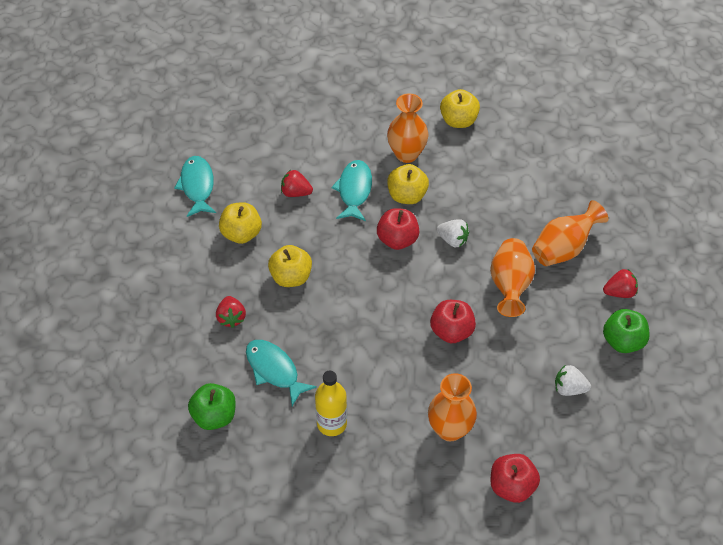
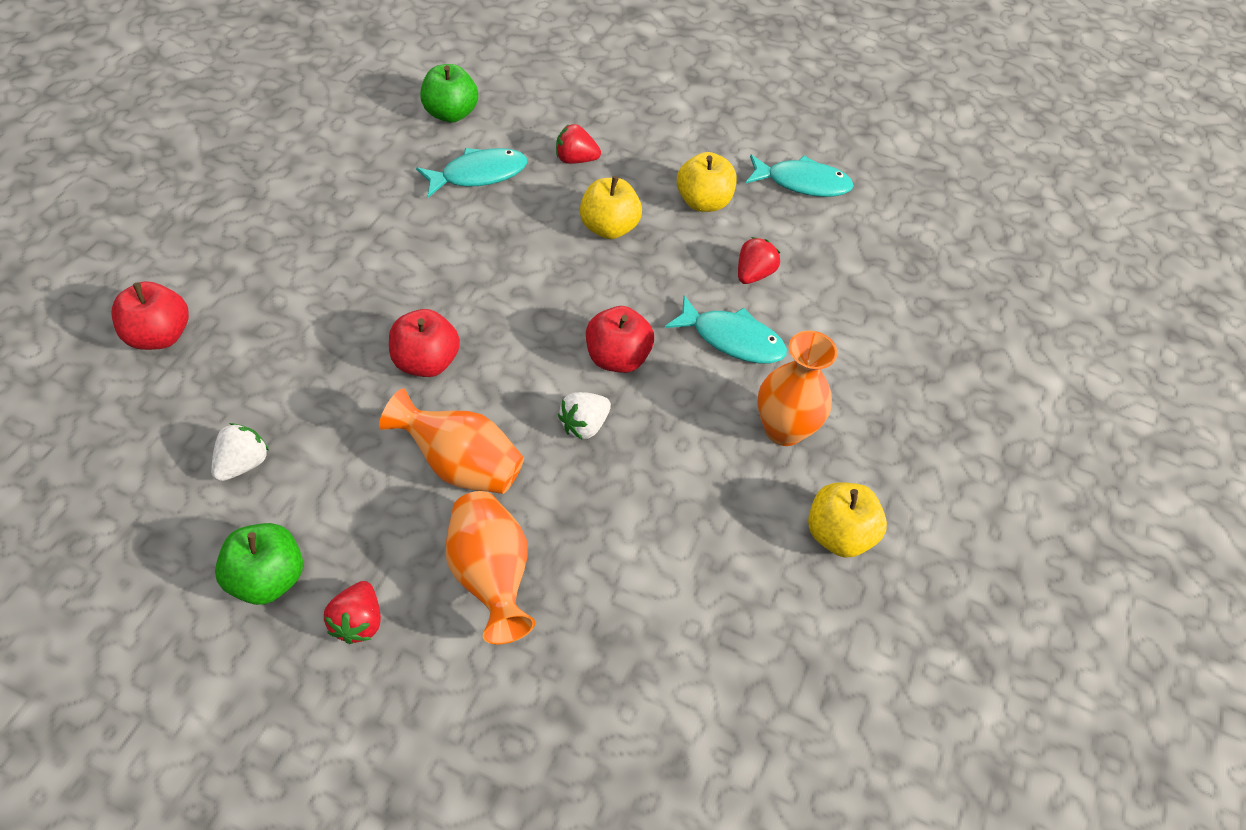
camera: 105 degrees right, 0 degrees up
(331, 423) = (373, 200): yellow bottle -> none
(407, 195) = (696, 399): yellow apple -> none
(450, 429) = (284, 304): orange vase -> none

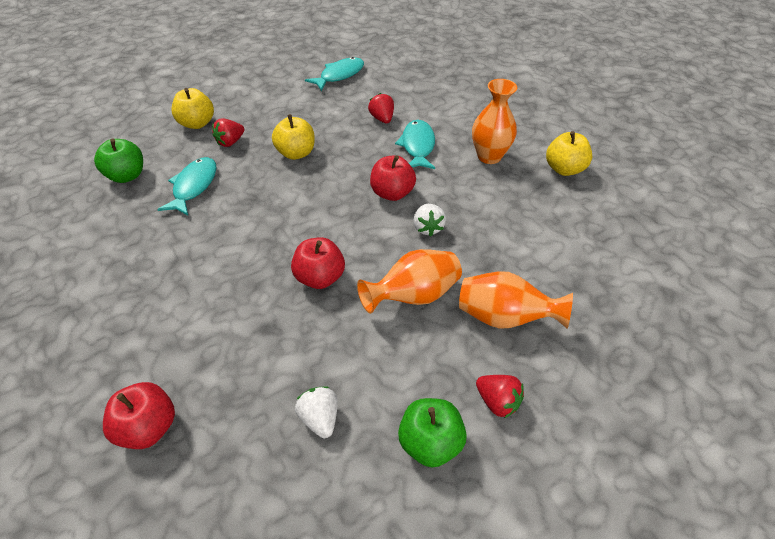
camera: 50 degrees left, 5 degrees down
(703, 202) = (316, 112): yellow apple -> yellow apple (197, 123)
(732, 339) = (417, 146): turquoise fish -> turquoise fish turned 60 degrees counterclockwise

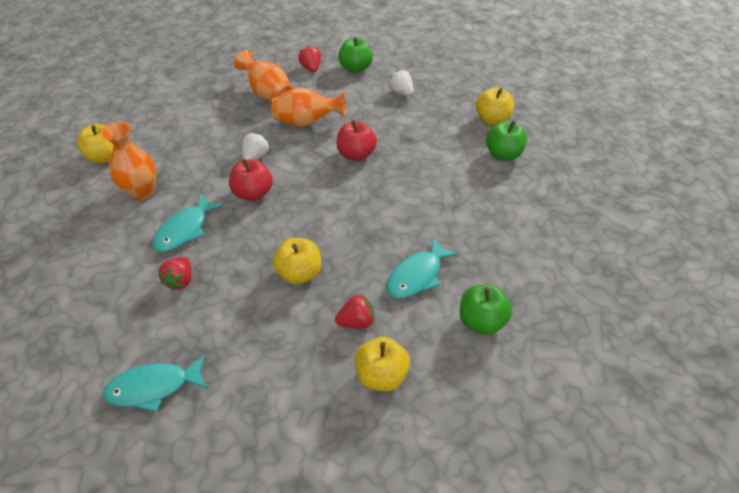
camera: 150 degrees left, 0 degrees up
(123, 363) = (503, 154): none -> green apple
(149, 427) = (492, 120): red apple -> yellow apple
(320, 418) = (401, 93): white strawberry -> white strawberry turned 135 degrees clockwise

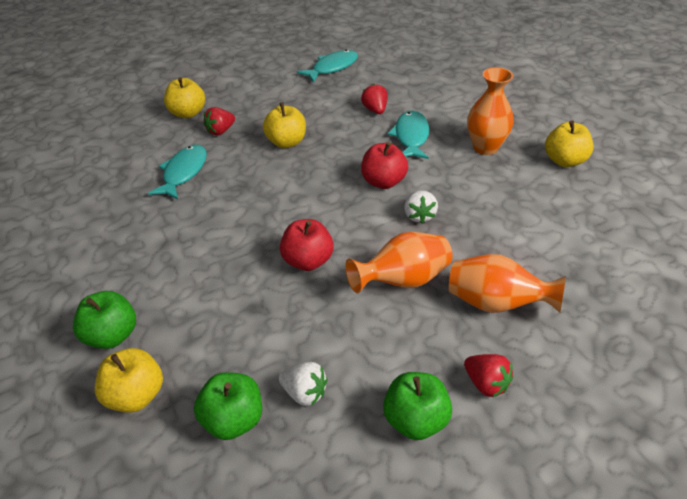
camera: 155 degrees right, 5 degrees down
(481, 321) = (118, 162): green apple -> green apple (233, 419)

